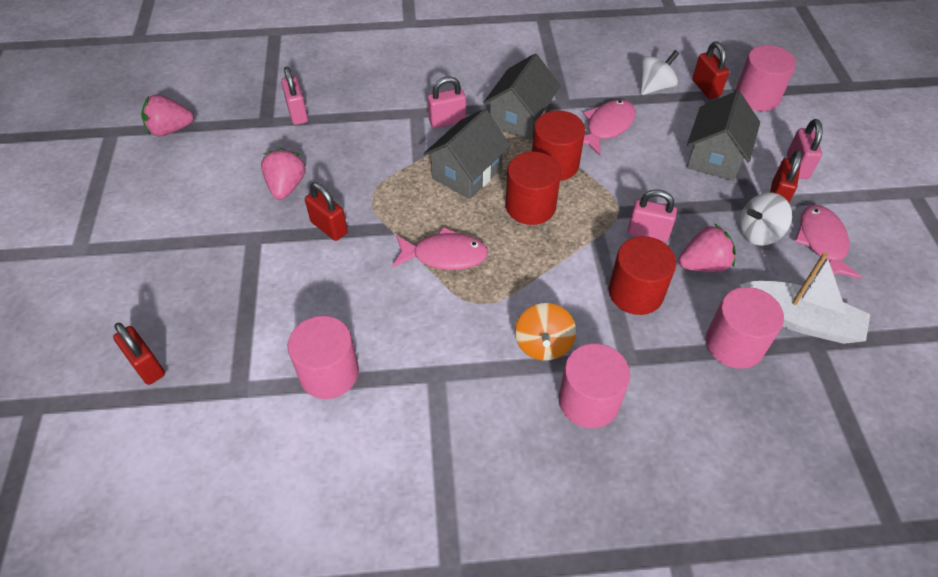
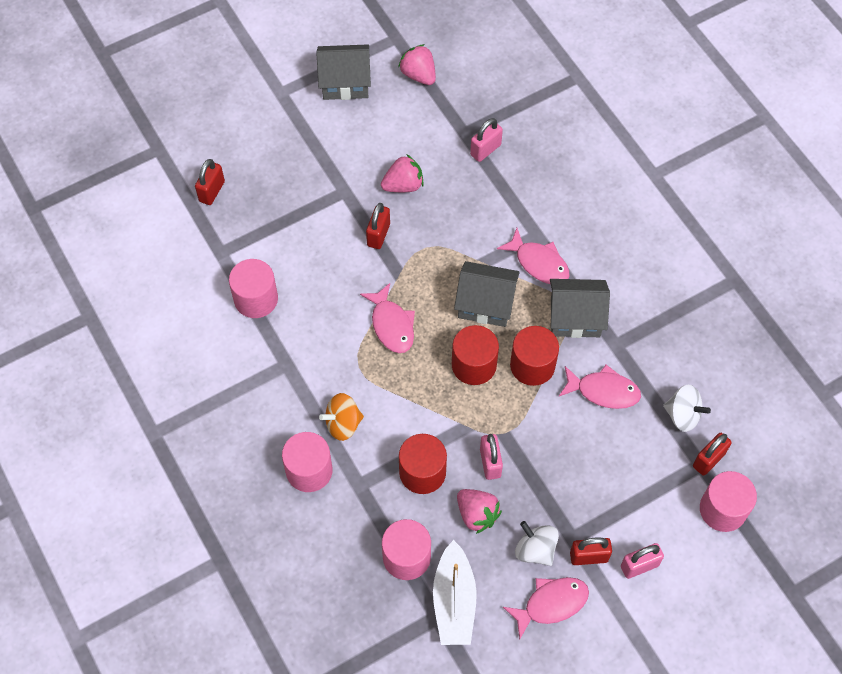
camera: 65 degrees right, 10 degrees up
(447, 121) = (539, 263): pink padlock -> pink fish
(715, 157) = (613, 492): grey house -> grey house (345, 82)

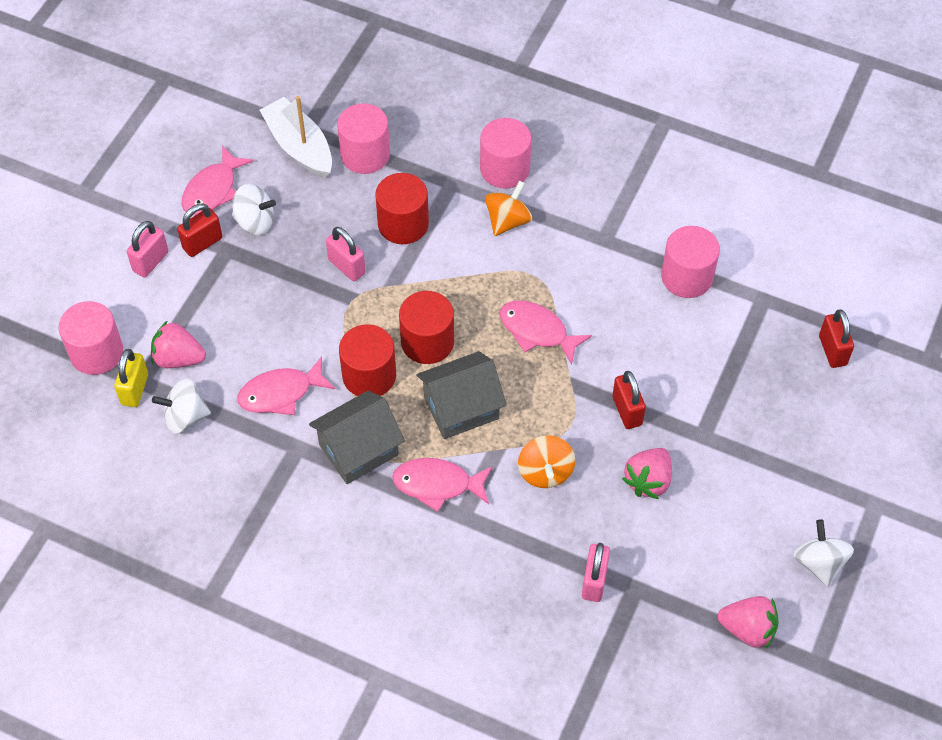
camera: 145 degrees right, 5 degrees down
(345, 82) = (819, 563): grey house -> white spinning top
(463, 229) = (545, 472): none -> orange spinning top
(477, 514) = (328, 219): pink strawberry -> pink strawberry (178, 358)
(708, 460) = (135, 389): red padlock -> yellow padlock

